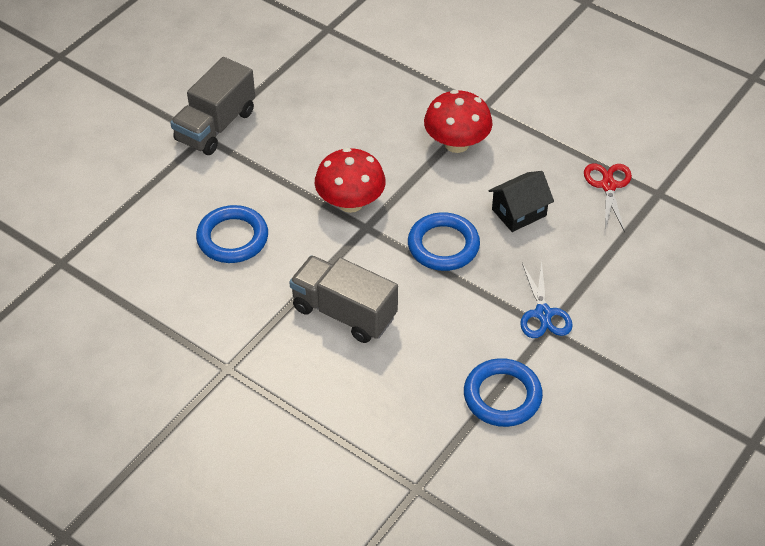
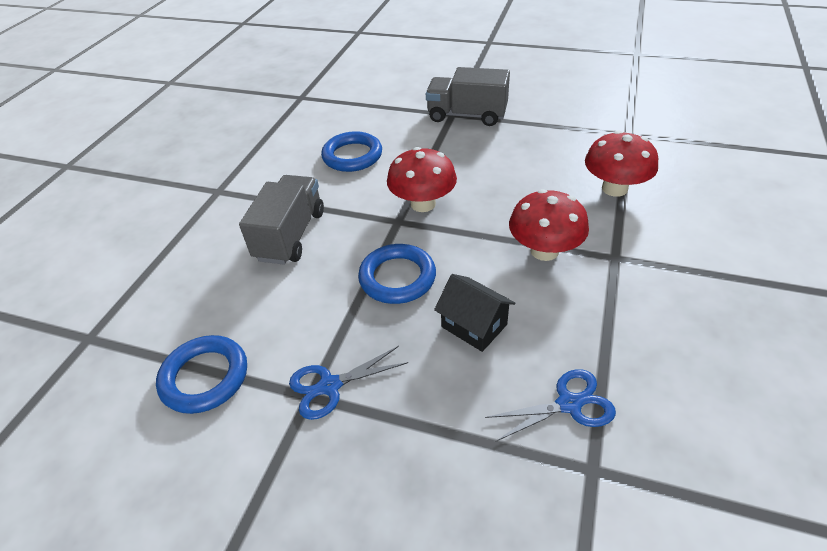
camera: 75 degrees right, 5 degrees down
(401, 71) = (614, 188): none -> red mushroom
(608, 185) = (569, 404): red scissors -> blue scissors

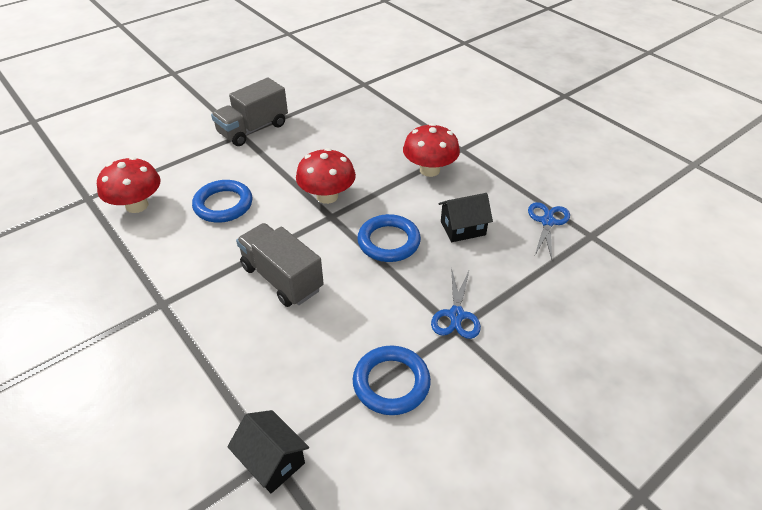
camera: 60 degrees left, 0 degrees up
(84, 340) = (272, 461): none -> black house
(614, 188) = (406, 116): red mushroom -> red mushroom (137, 205)

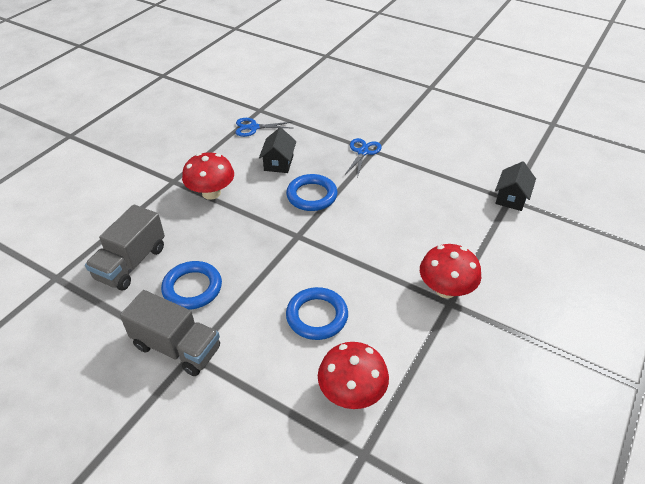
camera: 110 degrees left, 0 degrees up
(282, 278) = (381, 241): grey truck -> grey truck (131, 263)
(327, 196) = (273, 246): red mushroom -> red mushroom (446, 289)
(391, 383) = (430, 167): blue ring -> blue ring (192, 288)
(456, 315) = (363, 152): blue scissors -> blue scissors turned 60 degrees counterclockwise
(463, 228) = (278, 163): black house -> black house turned 45 degrees clockwise

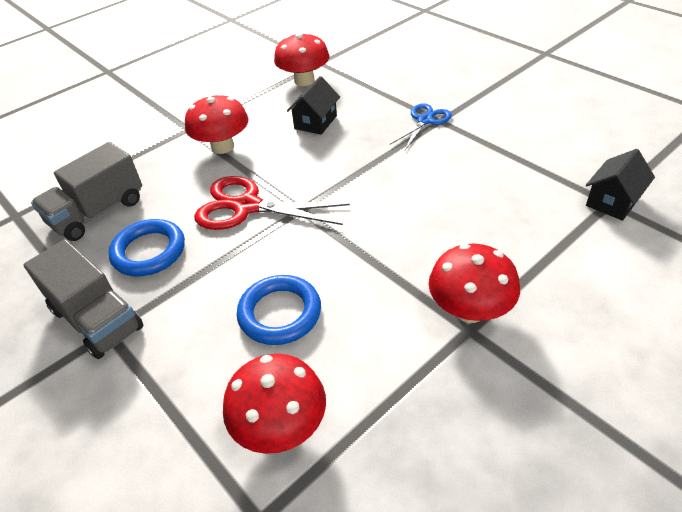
camera: 20 degrees right, 0 degrees up
(253, 127) = (304, 80): blue scissors -> red mushroom
(254, 240) = (247, 206): none -> red scissors
(311, 195) = (339, 164): blue ring -> none

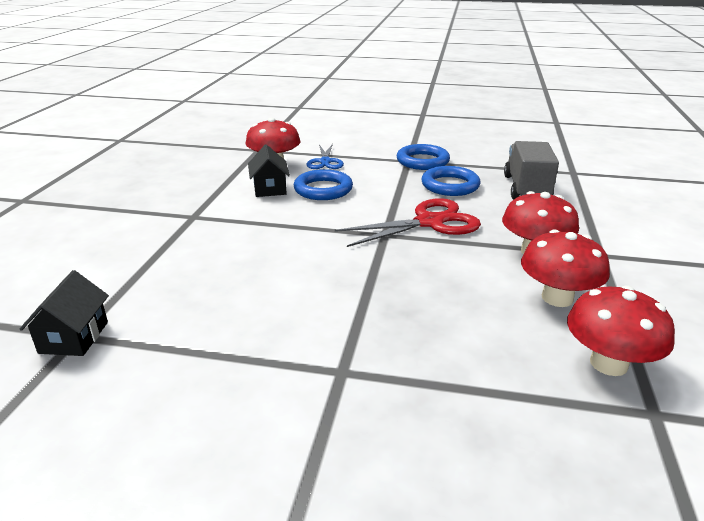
camera: 140 degrees right, 15 degrees down
(97, 319) = (422, 161): grey truck -> blue ring
(315, 122) = (490, 308): black house -> black house (269, 188)
(425, 121) = (361, 362): blue scissors -> blue scissors (325, 162)
(470, 310) = (197, 224): red mushroom -> red mushroom (557, 298)

